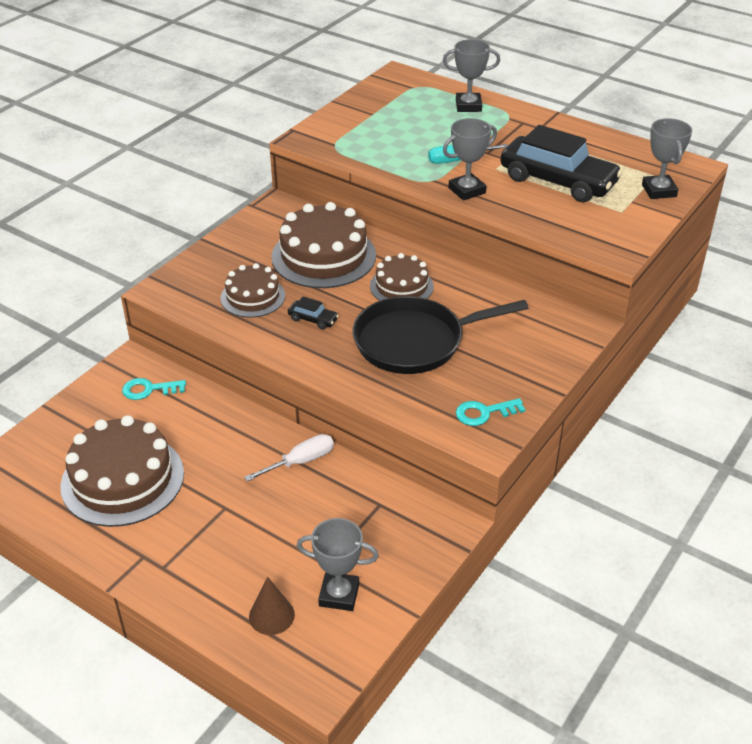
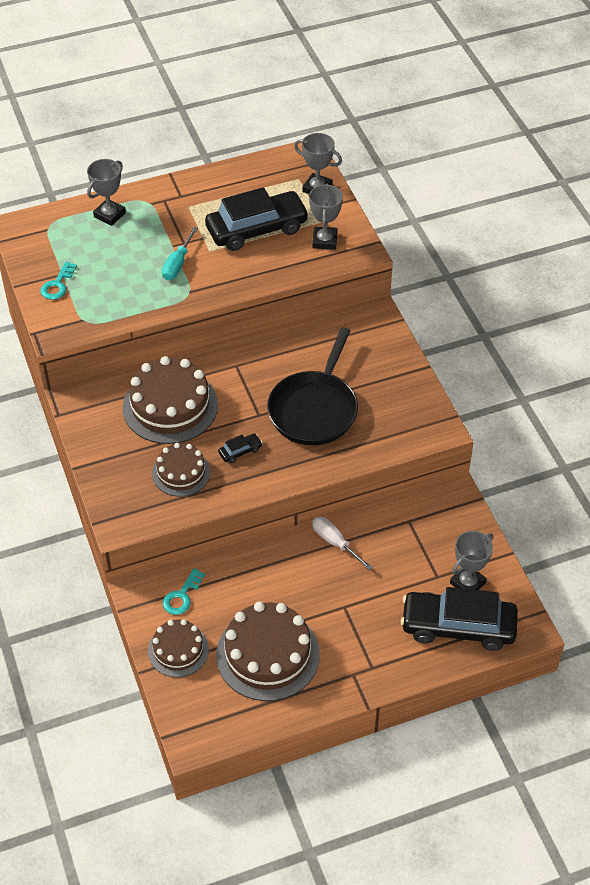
camera: 55 degrees left, 10 degrees up
(271, 615) = (458, 626): brown cone -> black car
(300, 462) = (335, 543): white screwdriver -> white screwdriver turned 45 degrees counterclockwise
(401, 286) = (248, 382): brown cake -> brown cake (178, 650)
(467, 190) = (221, 282): grey trophy -> grey trophy (325, 241)
(484, 413) = (413, 414): turquoise key -> turquoise key (57, 285)

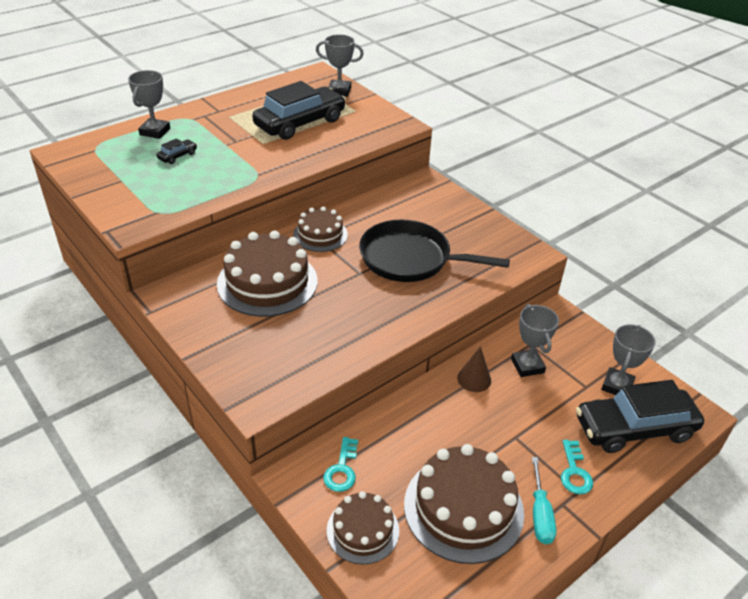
camera: 20 degrees left, 10 degrees down
(57, 285) = (119, 189): turquoise key -> turquoise key (574, 472)
(178, 264) = (237, 156): turquoise screwdriver -> turquoise screwdriver (540, 514)
(181, 473) = (304, 338): brown cake -> brown cake (320, 234)
(240, 451) = (356, 307): black car -> black car (177, 156)
(314, 409) = (410, 258): black pan -> black pan turned 105 degrees clockwise
(325, 241) = (365, 122): grey trophy -> grey trophy (527, 366)
(335, 543) = (474, 379): white screwdriver -> brown cone

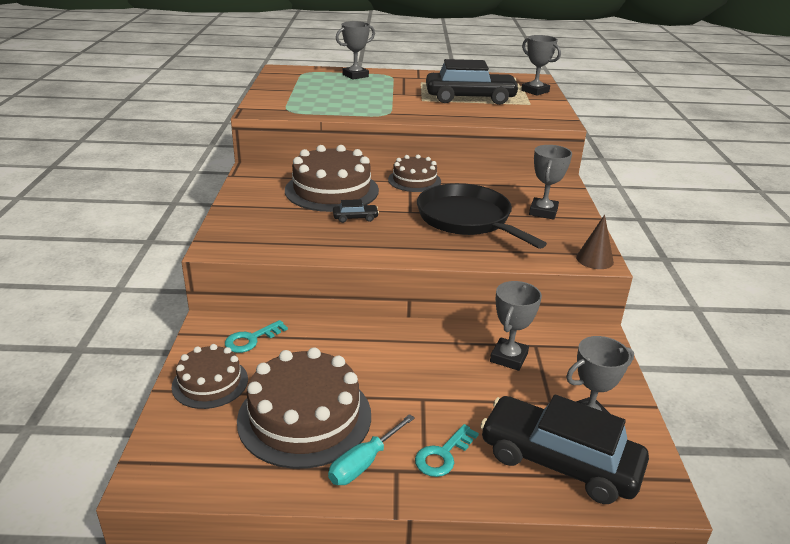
camera: 40 degrees right, 10 degrees down
(177, 156) = (349, 90): black car -> black car (355, 218)
(451, 222) = (543, 212): none -> grey trophy
(474, 379) = (442, 341): brown cone -> brown cone (594, 259)

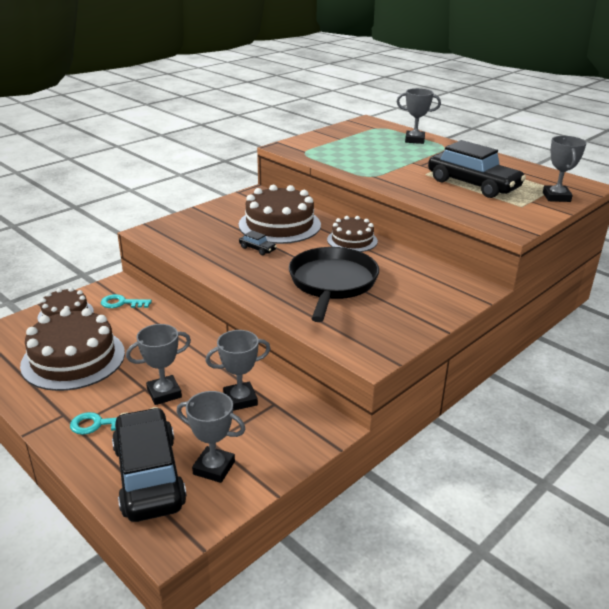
camera: 45 degrees right, 0 degrees up
(364, 463) = (56, 400): turquoise screwdriver -> none
(543, 212) = (406, 305): grey trophy -> grey trophy (164, 393)
(594, 259) = (369, 356): brown cone -> none

